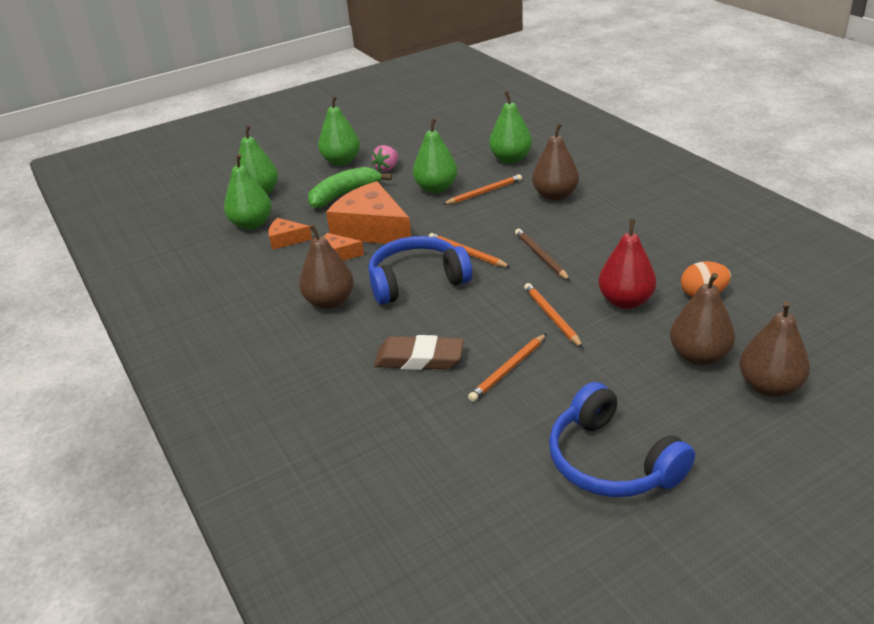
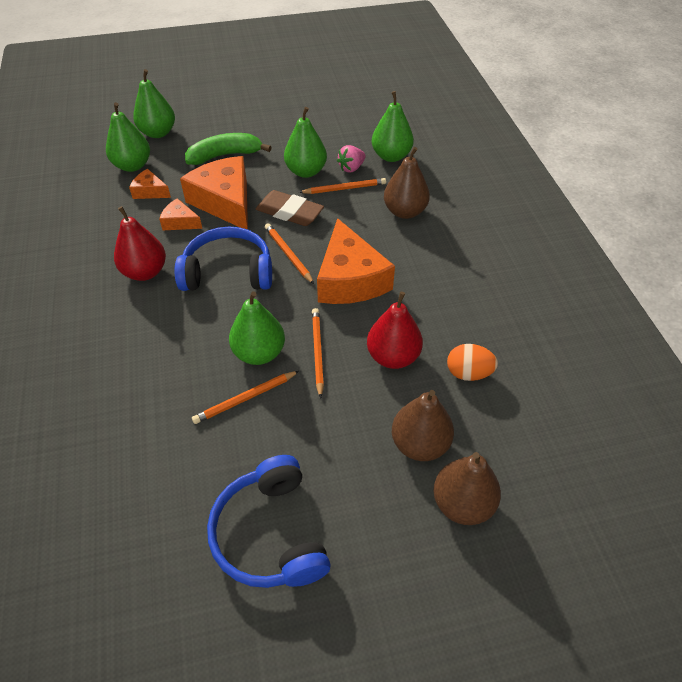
camera: 15 degrees right, 15 degrees up
(330, 302) = (145, 272): brown pear -> red pear
(341, 161) = (244, 116): green pear -> green pear (259, 353)
(387, 168) = (278, 135): pink strawberry -> pink strawberry (351, 168)
(419, 358) = (180, 360): brown eraser -> brown eraser (289, 212)
(541, 256) = (350, 279): brown pencil -> orange cheese

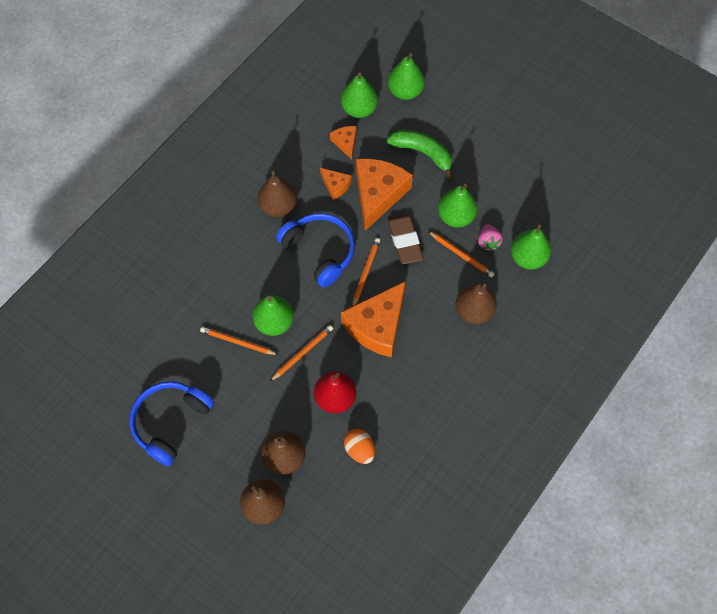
camera: 50 degrees right, 15 degrees up
(145, 272) = (278, 206): red pear -> brown pear
(180, 222) = (335, 186): orange cheese -> orange cheese turned 150 degrees clockwise
(351, 168) = (488, 242): pink strawberry -> pink strawberry turned 105 degrees counterclockwise

